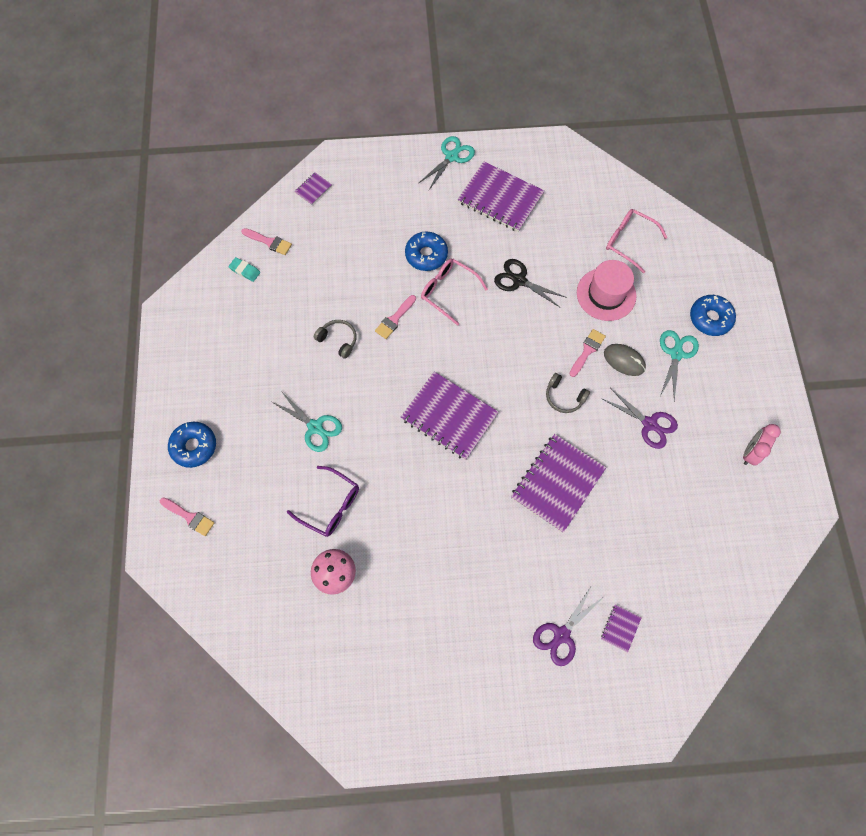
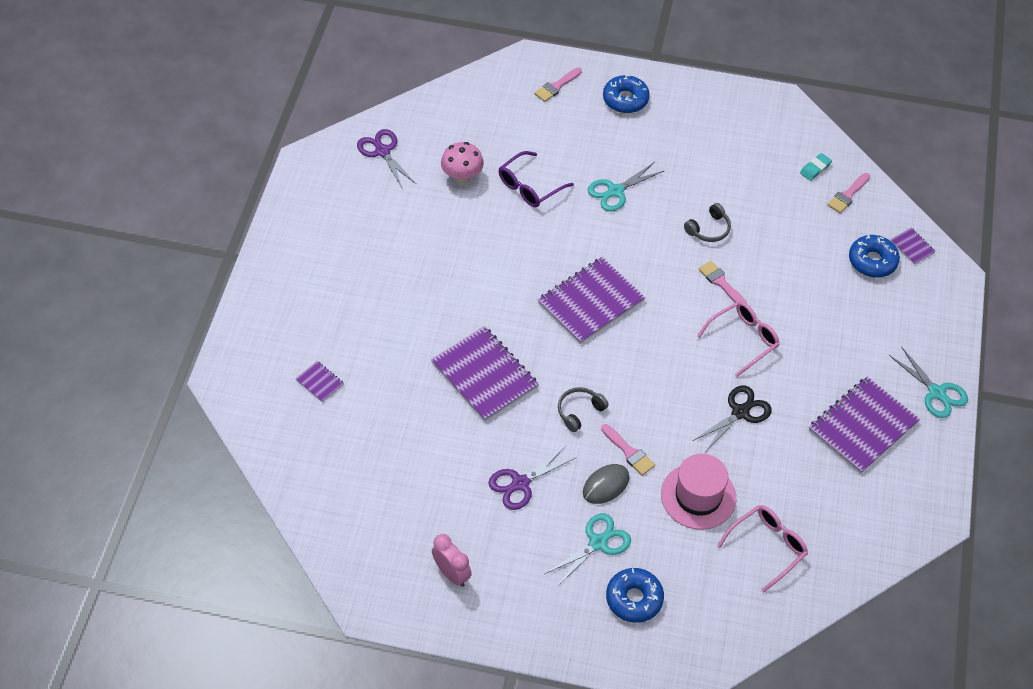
camera: 105 degrees right, 15 degrees down
(426, 255) = (797, 331): blue donut -> blue donut (872, 261)
(561, 634) = (334, 333): purple scissors -> purple scissors (382, 151)
(676, 354) = (598, 543): turquoise scissors -> turquoise scissors turned 75 degrees counterclockwise

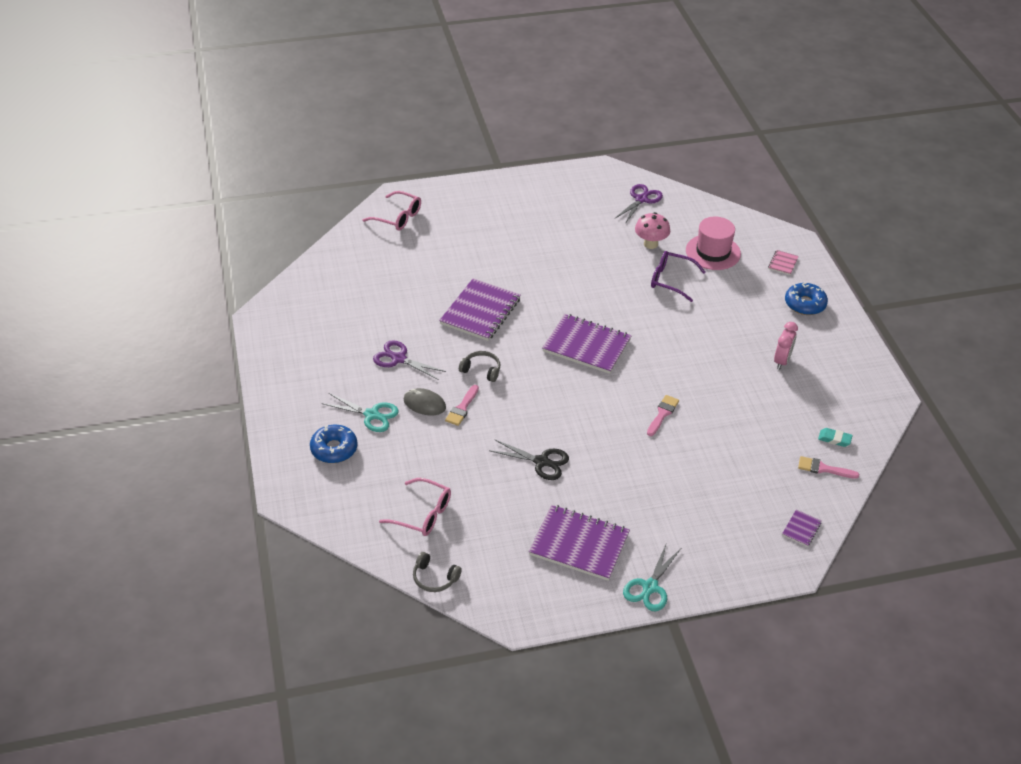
camera: 65 degrees right, 10 degrees down
(319, 382) = (421, 237): purple notebook -> none
(452, 573) = (305, 348): pink clock -> pink clock (782, 361)
(556, 86) = (783, 263): pink brush -> pink notebook
(615, 191) = (706, 327): turquoise scissors -> none
(698, 496) = (446, 459): pink hat -> pink hat (713, 252)
(709, 229) = (712, 391): grey headphones -> grey headphones (434, 578)
(743, 340) = (615, 443): pink glasses -> pink glasses (398, 217)
(872, 261) = (762, 505): blue donut -> none

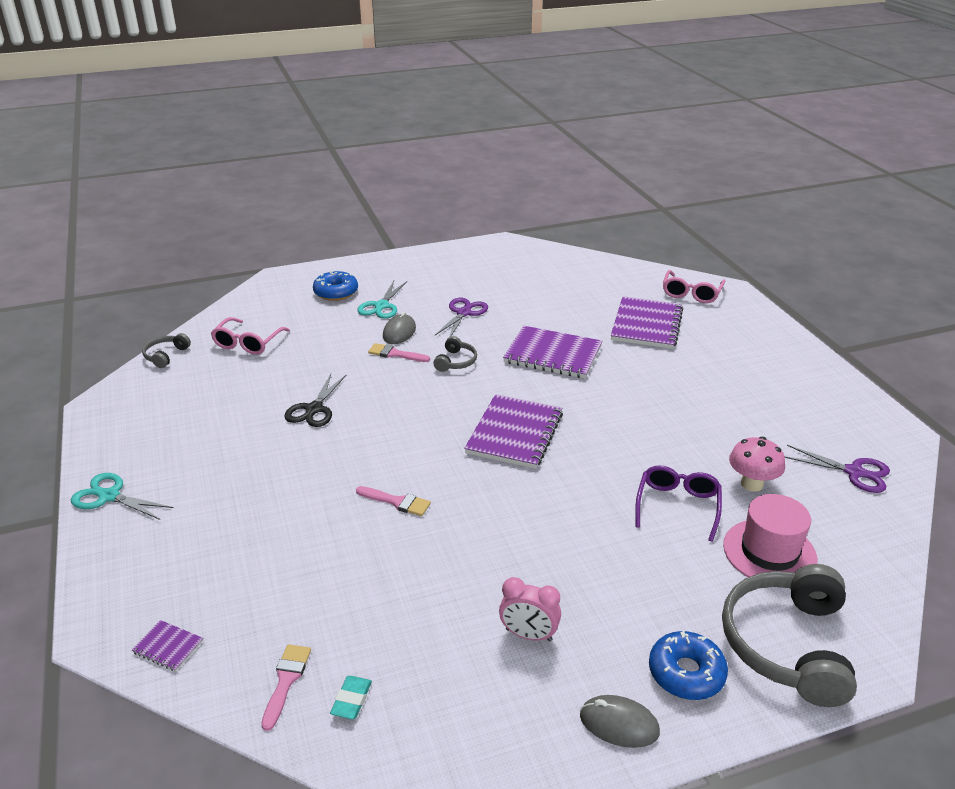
camera: 85 degrees right, 10 degrees down
(579, 544) = (187, 441): purple notebook -> purple notebook (646, 325)
(783, 263) = (787, 644): pink notebook -> grey headphones
(840, 334) = (619, 724): none -> grey mouse

